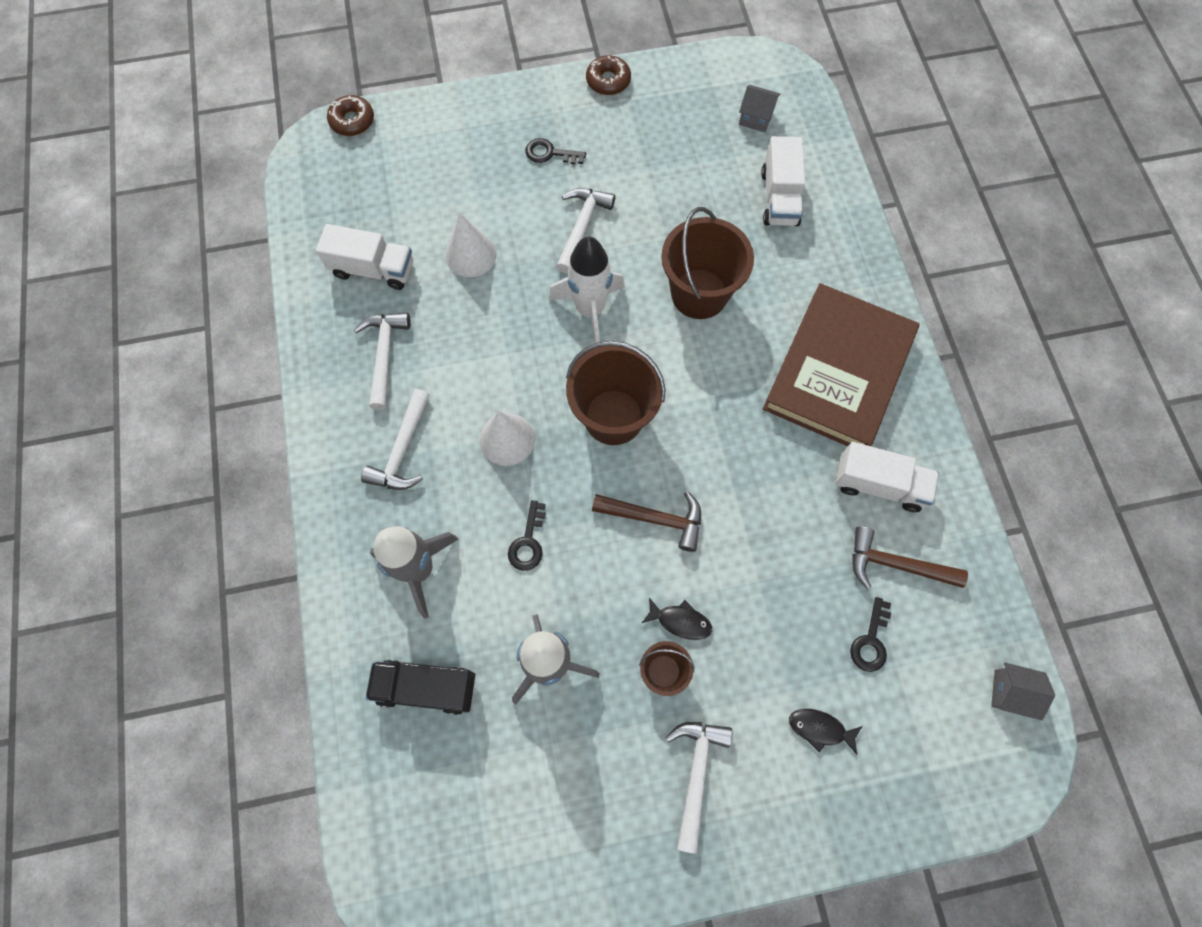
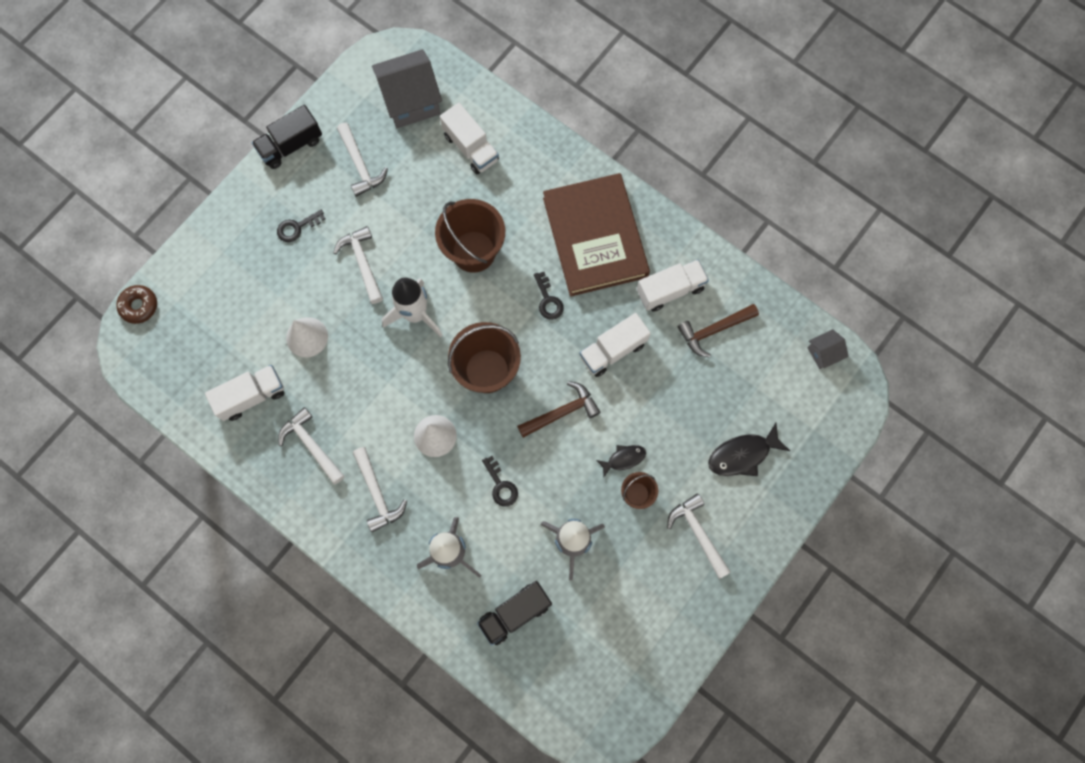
camera: 40 degrees left, 5 degrees up
(608, 81) = (291, 145): brown donut -> black truck
(657, 140) = (360, 165): none -> white hammer
(756, 118) = (411, 101): grey house -> grey house, size x2.04
(763, 498) = (613, 350): none -> white truck
(820, 728) = (742, 455): black fish -> black fish, size x1.65
(870, 641) = (733, 385): black key -> black key (548, 300)

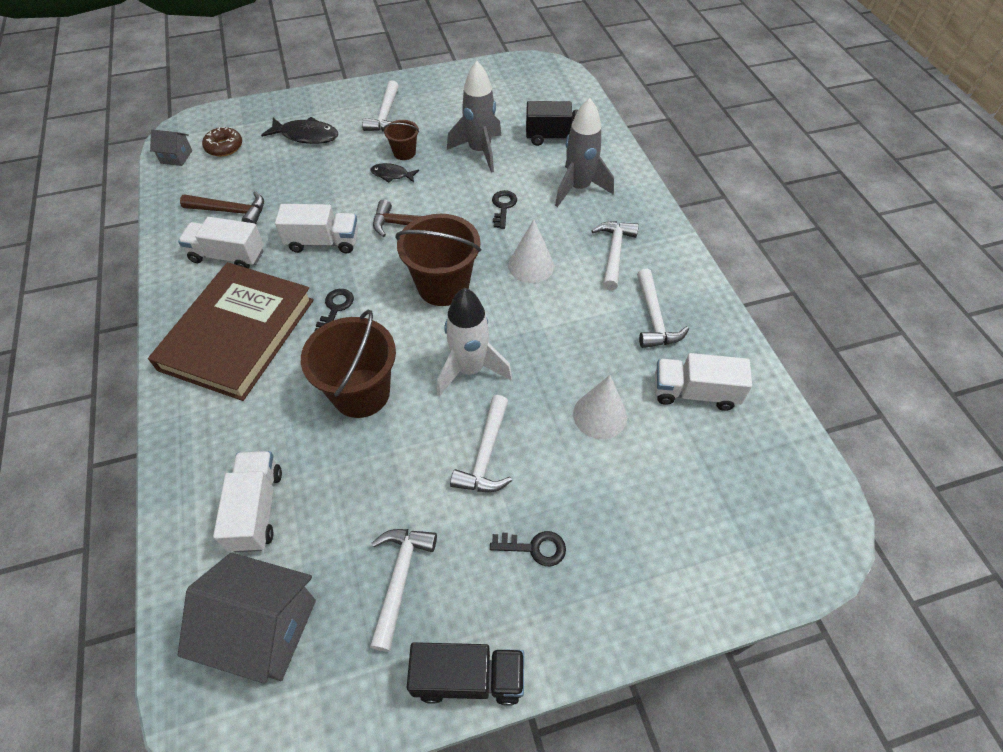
camera: 145 degrees left, 20 degrees down
(139, 306) = (796, 575): brown donut -> brown donut (224, 147)

